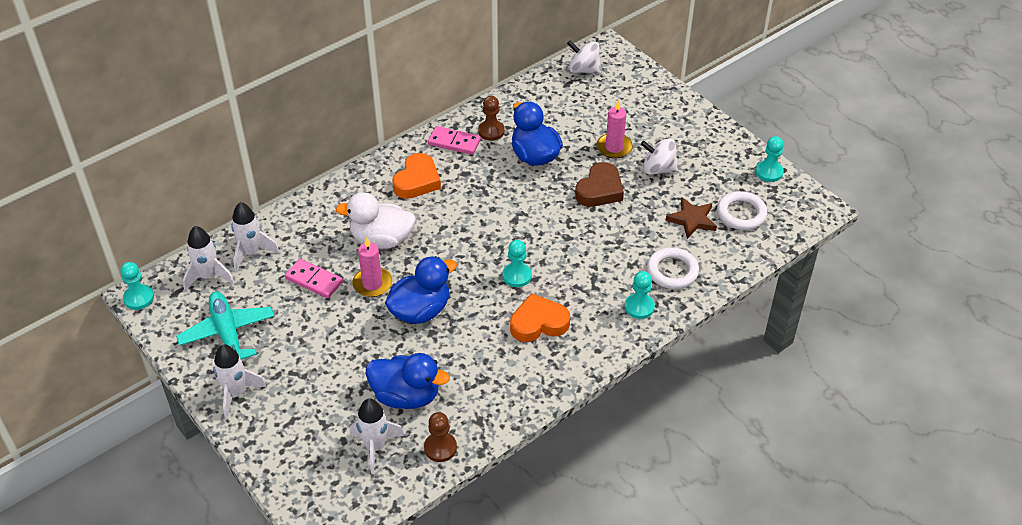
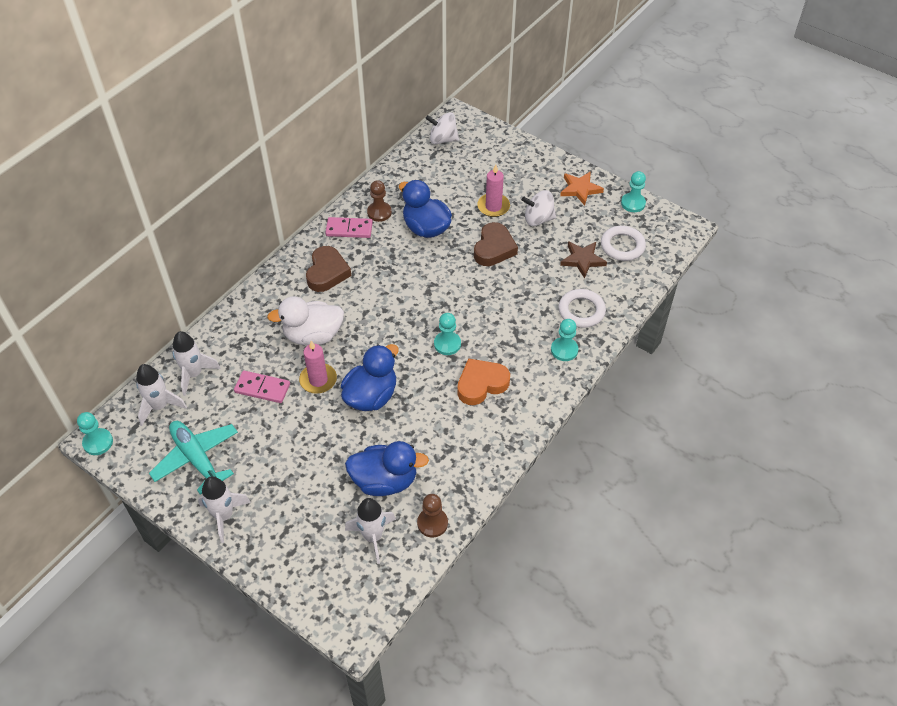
camera: 15 degrees left, 5 degrees up
(417, 181) = (327, 272): orange heart -> brown heart
(715, 147) = (580, 189): none -> orange star

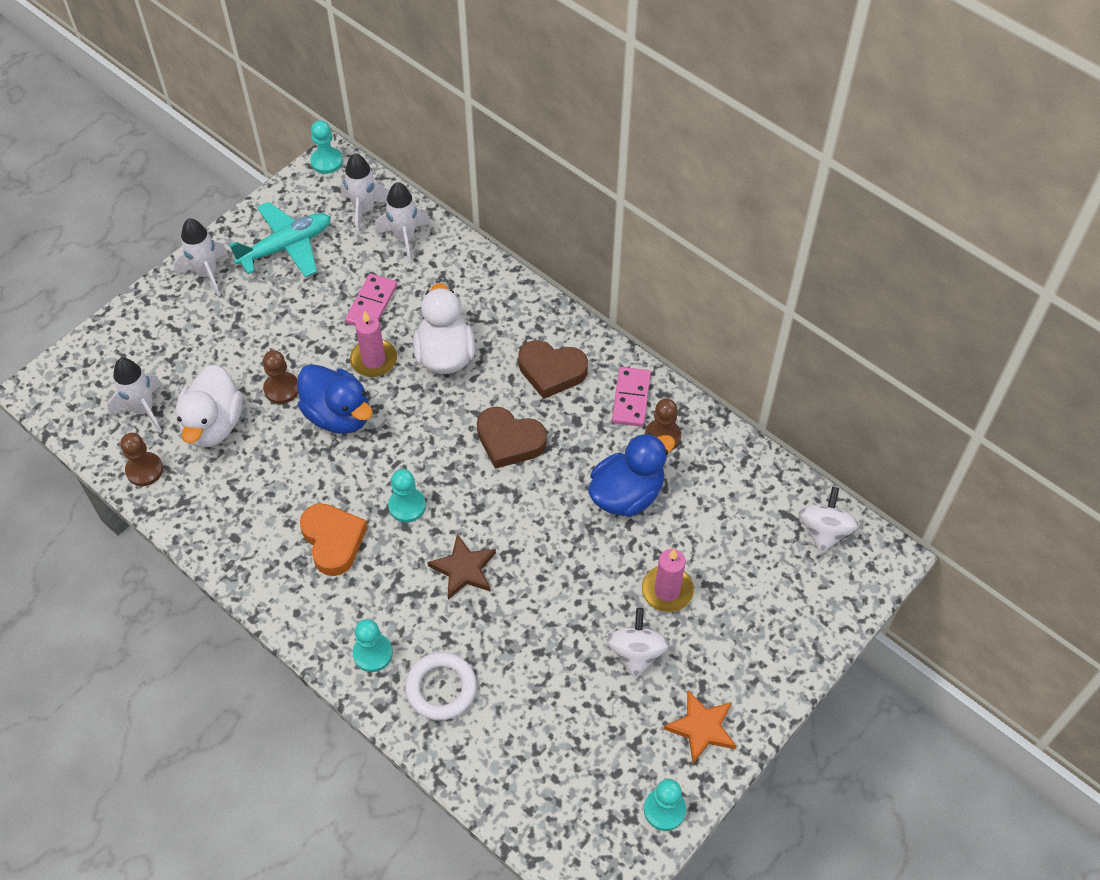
camera: 95 degrees right, 5 degrees up
(348, 438) = (281, 389): none -> brown pawn
(385, 481) = (213, 424): blue duck -> white duck
(494, 248) = (578, 582): brown heart -> brown heart (509, 441)
(582, 260) = (543, 706): brown star -> brown star (464, 569)
(622, 246) = (567, 773): white ring -> none

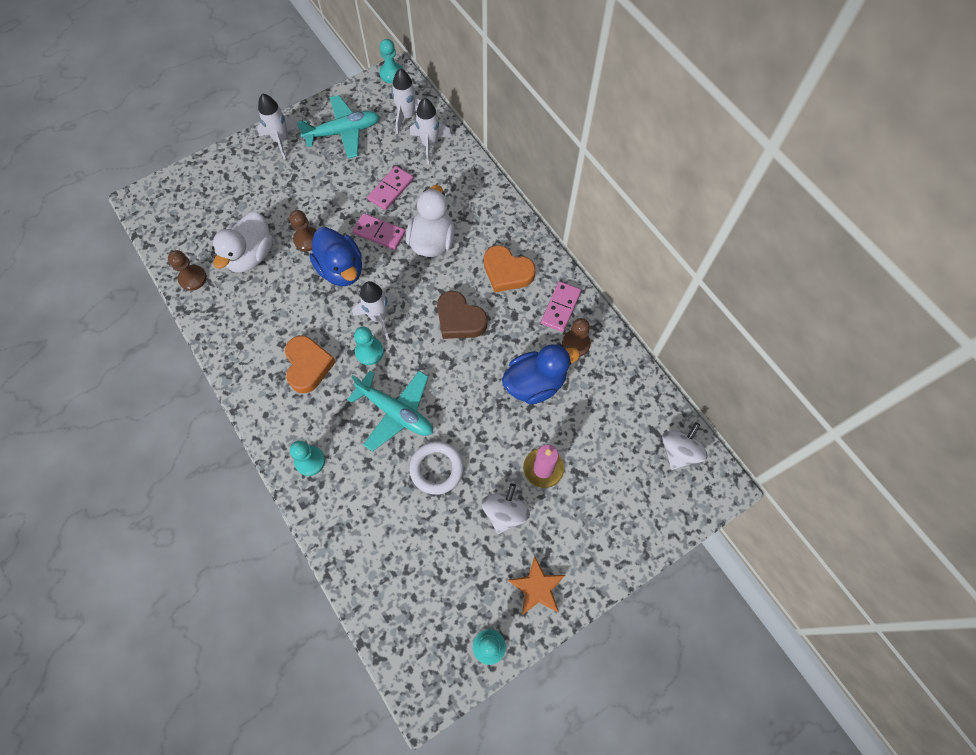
camera: 15 degrees right, 10 degrees up
(143, 410) = (206, 233): white rocket -> white rocket (379, 317)
(374, 360) = (379, 233): pink candle -> pink domino
(441, 688) = (351, 502): white ring -> white ring (436, 468)
(464, 569) = (396, 412): brown star -> turquoise plane
(551, 371) = (507, 272): brown heart -> orange heart

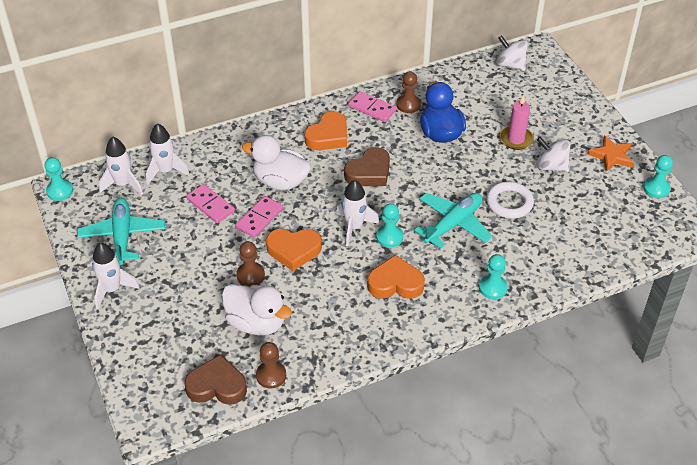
camera: 80 degrees left, 20 degrees down
(181, 240) = (217, 386): none -> brown heart
(341, 269) = (293, 250): blue duck -> orange heart

